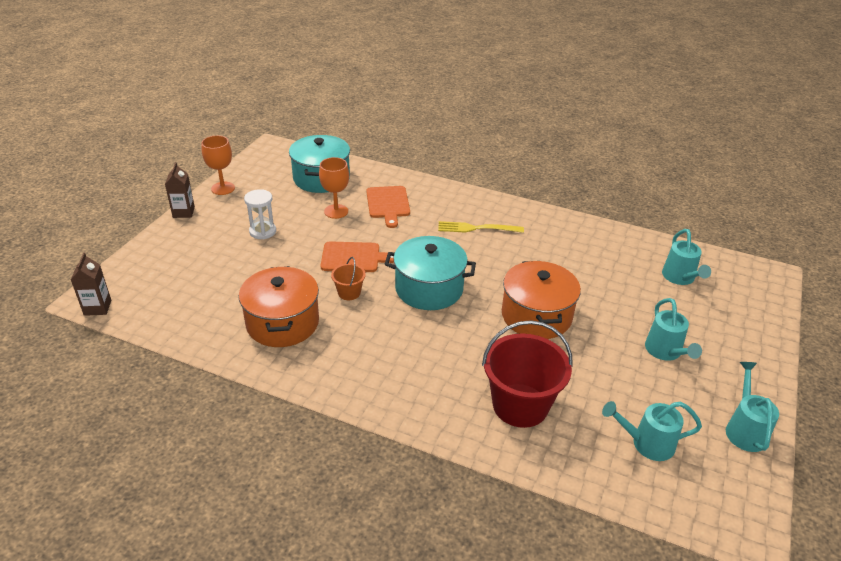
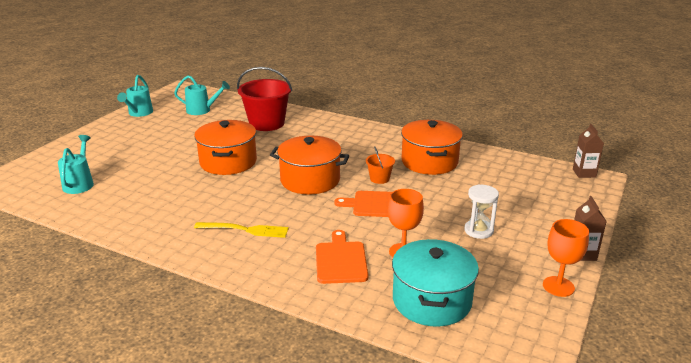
camera: 175 degrees left, 10 degrees down
(429, 288) = (310, 180): turquoise pot -> orange pot
(665, 352) = (148, 142): turquoise watering can -> none

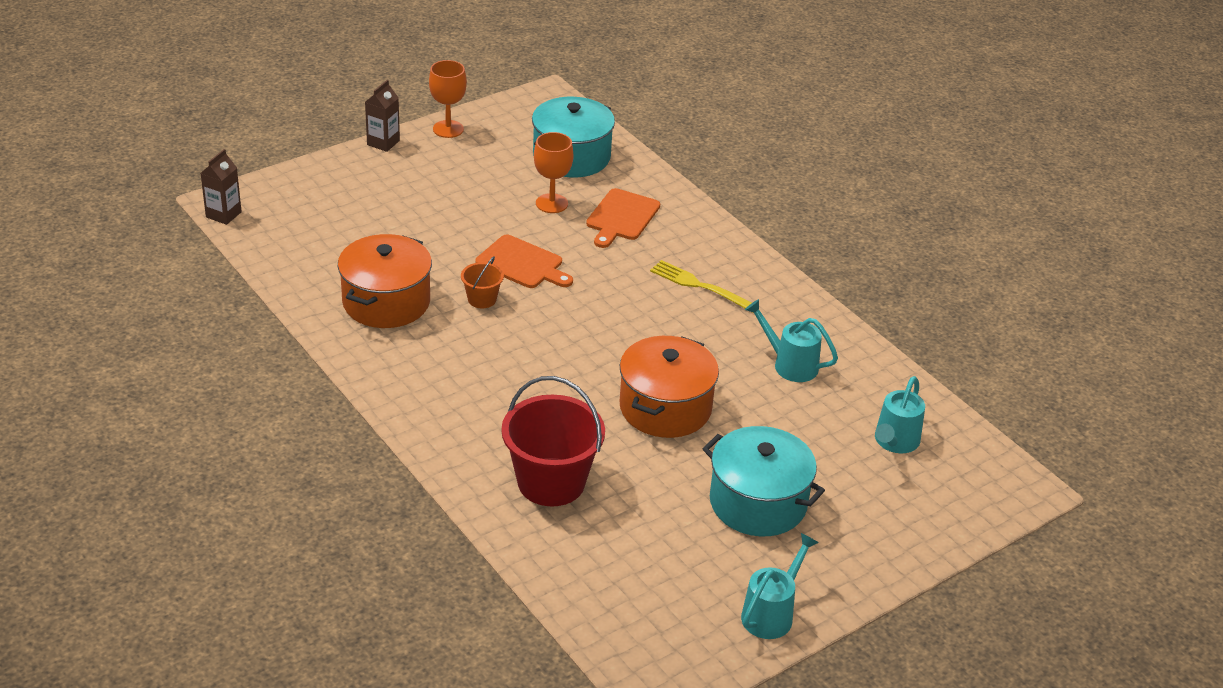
camera: 155 degrees left, 10 degrees up
(158, 141) = (758, 502): none -> turquoise pot
(202, 110) = (645, 574): turquoise watering can -> turquoise watering can (789, 364)
(310, 180) = (573, 330): orange pot -> none
(478, 230) = (449, 196): white hourglass -> none

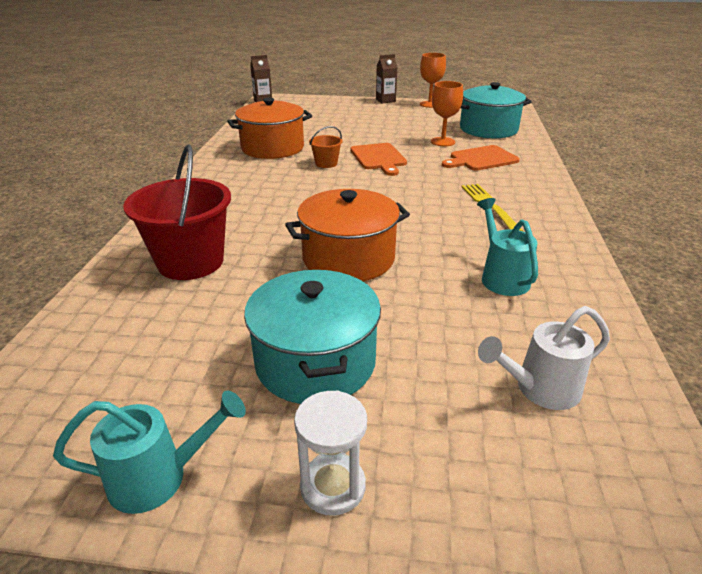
camera: 45 degrees right, 5 degrees down
(856, 560) = (333, 486): none -> white hourglass
(894, 442) = (539, 389): turquoise watering can -> white watering can

